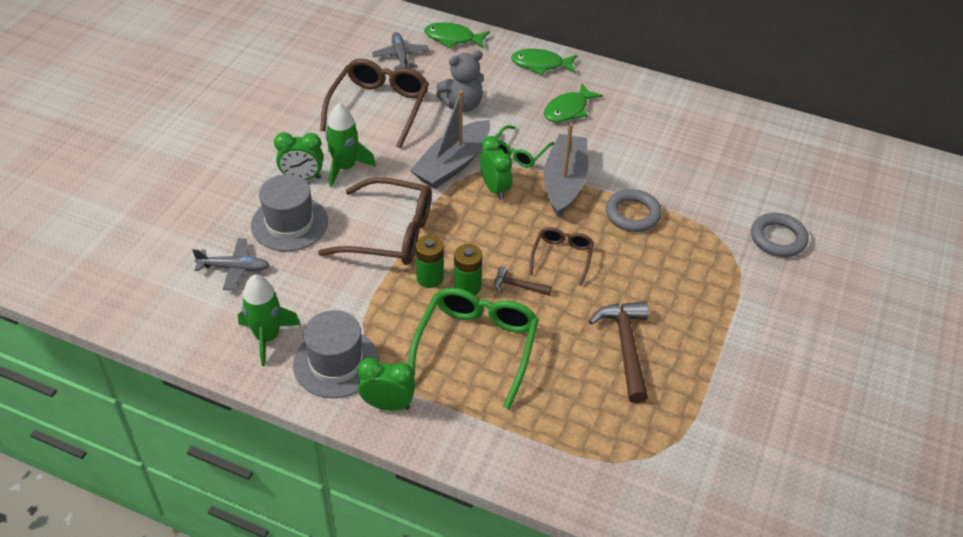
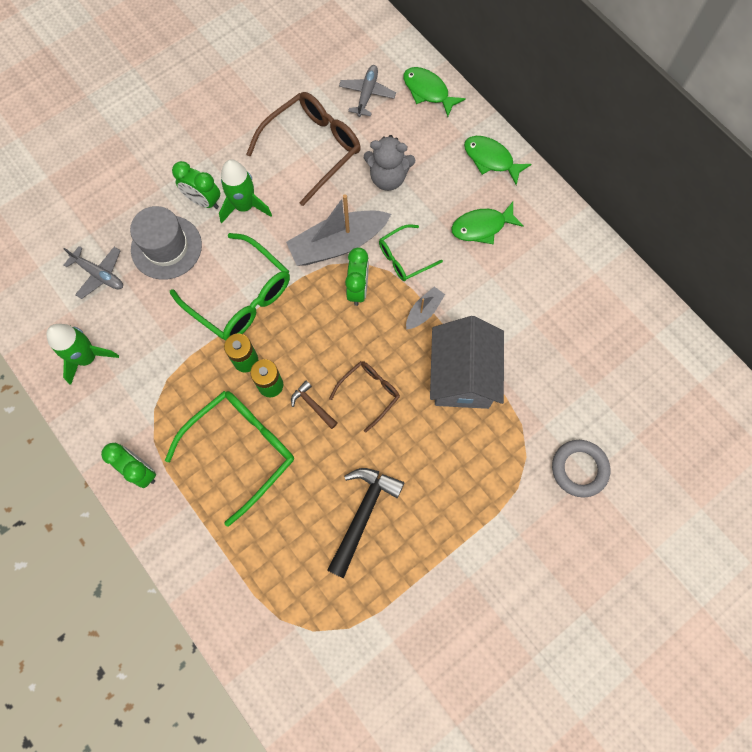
camera: 30 degrees right, 25 degrees up
(336, 363) = (124, 409): grey hat -> none
(389, 233) = (240, 296): brown glasses -> green glasses
(564, 182) = (424, 311): grey boat -> grey boat, size x0.49
(626, 347) = (363, 515): brown hammer -> black hammer
(632, 214) = (462, 376): grey ring -> grey house

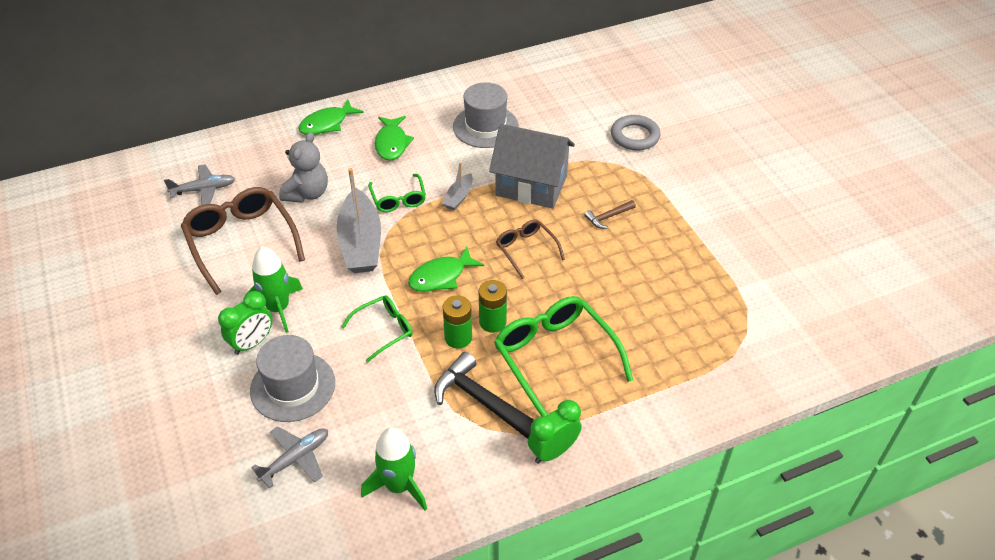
camera: 75 degrees left, 25 degrees down
(240, 296) = (383, 330): green glasses -> green glasses, size x0.55
(313, 405) = (525, 293): brown hammer -> brown hammer (608, 217)
(358, 289) = (416, 237): green clock -> none
(363, 515) = (643, 277): black hammer -> black hammer (483, 401)
(367, 94) = (204, 190): grey plane -> grey plane turned 135 degrees clockwise
(424, 311) = (458, 197): grey boat -> grey boat turned 120 degrees counterclockwise
(428, 91) = (229, 148): green fish -> green fish (441, 276)
(539, 308) = (485, 126): none -> grey hat

